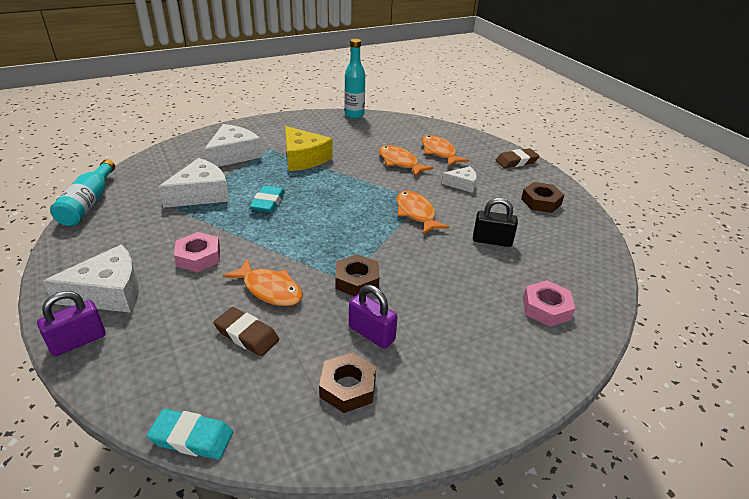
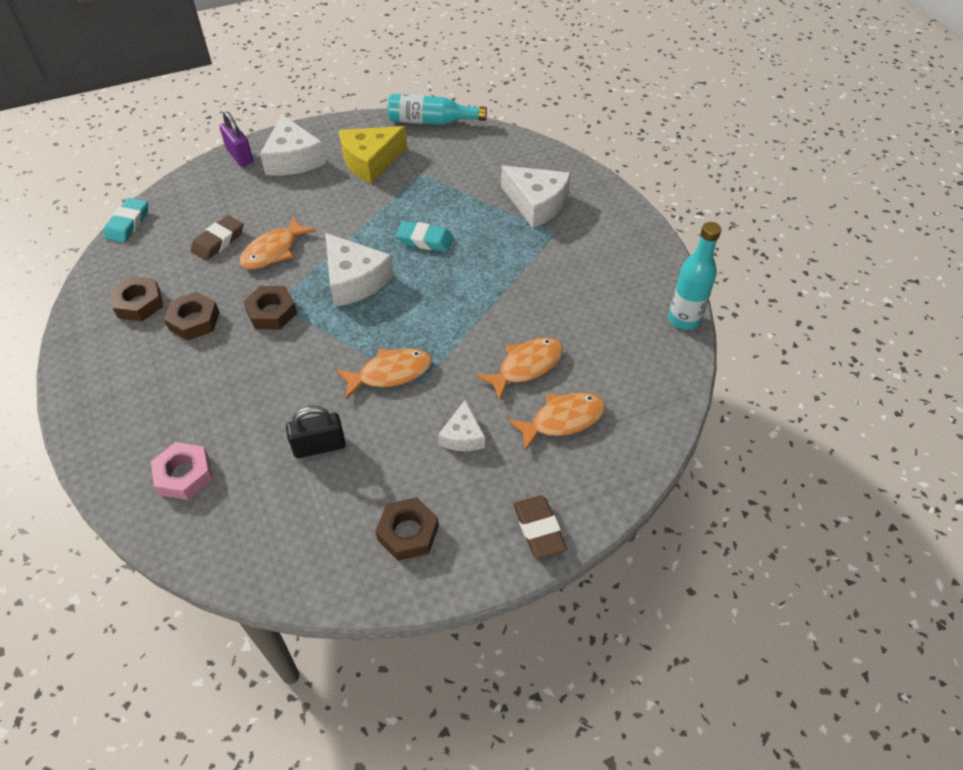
camera: 95 degrees right, 15 degrees up
(198, 257) = (332, 201): pink nut -> none
(201, 194) = (445, 189): white cheese -> white cheese (354, 280)
(303, 158) = (532, 265): yellow cheese -> yellow cheese (370, 161)
(371, 334) = (194, 321): purple padlock -> brown nut
(492, 241) = (319, 446): black padlock -> black padlock turned 60 degrees clockwise

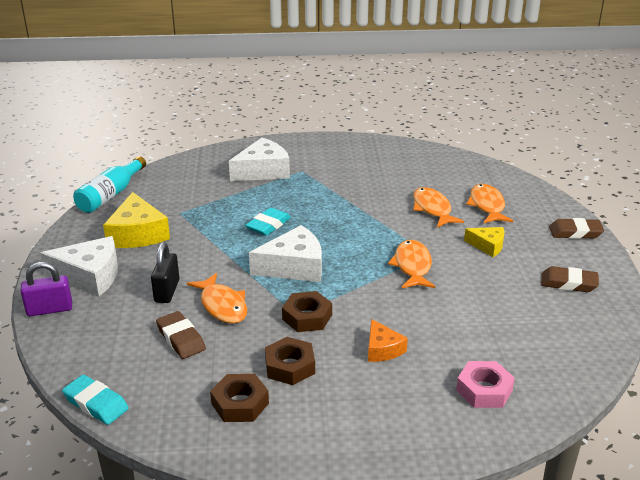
camera: 70 degrees left, 20 degrees down
(233, 380) = (382, 349): none -> orange cheese
(319, 446) = (476, 311): black padlock -> black padlock (167, 291)
(408, 532) = (568, 283): brown nut -> brown eraser
(462, 436) = (488, 246): white cheese -> yellow cheese
(684, 319) = (417, 147): turquoise bottle -> none

